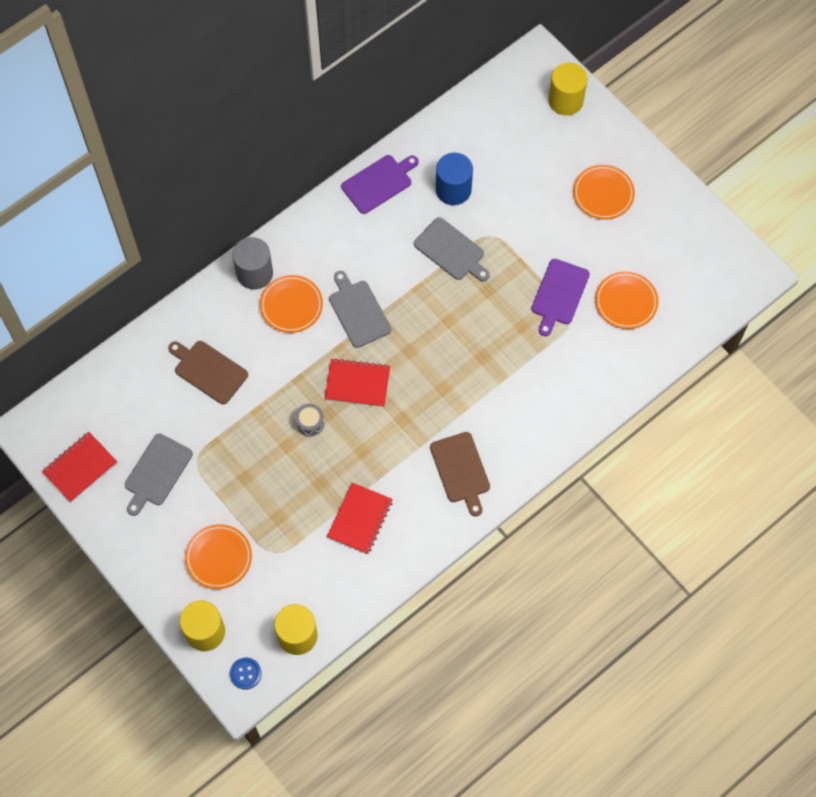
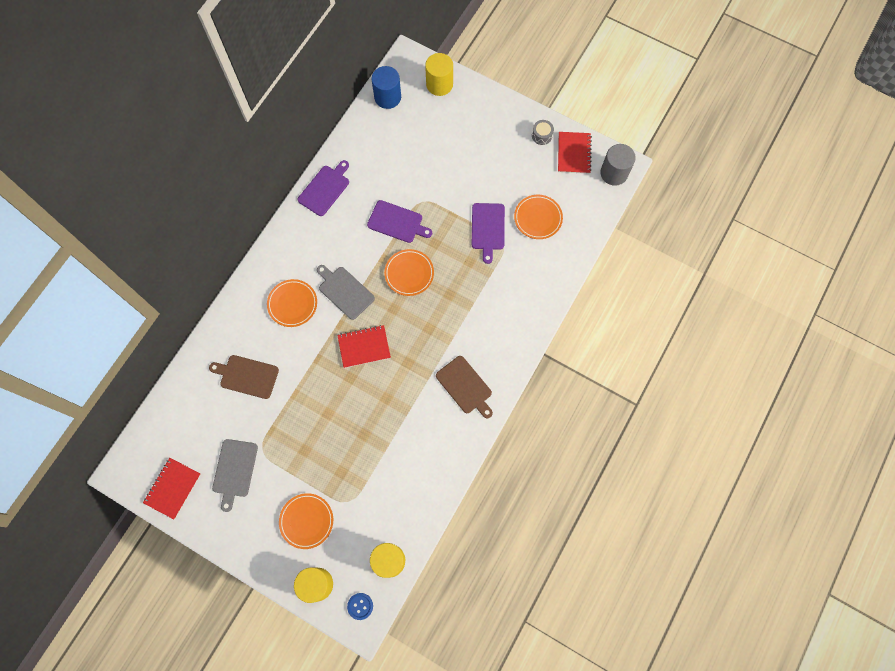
camera: 20 degrees left, 5 degrees up
(254, 273) = (256, 288): grey cylinder -> grey cylinder (614, 173)
(310, 423) = (339, 390): grey drum -> grey drum (542, 135)
(360, 519) = (403, 451): red notebook -> red notebook (574, 153)
(451, 251) = (397, 222): grey cutting board -> purple cutting board
(453, 189) = (382, 176): blue cylinder -> blue cylinder (387, 97)
(603, 194) = (492, 144): orange plate -> orange plate (409, 273)

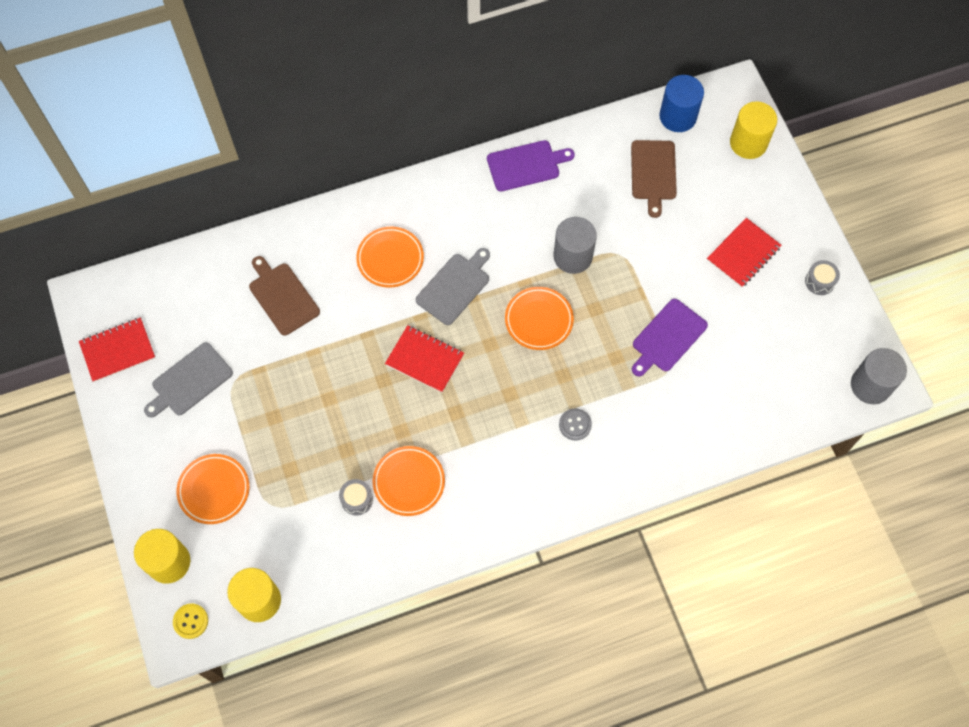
camera: 40 degrees right, 5 degrees down
(345, 291) = (454, 287): grey cutting board -> grey cutting board turned 45 degrees clockwise
(360, 606) = (191, 621): blue button -> yellow button
(395, 457) = (357, 500): none -> grey drum
(397, 222) = (572, 256): purple cutting board -> grey cylinder
(465, 386) = (495, 486): brown cutting board -> brown cutting board (653, 173)
(479, 317) = (575, 425): none -> grey button
(538, 218) = (735, 368): orange plate -> orange plate (409, 482)
(574, 153) = (841, 328): red notebook -> red notebook (743, 254)

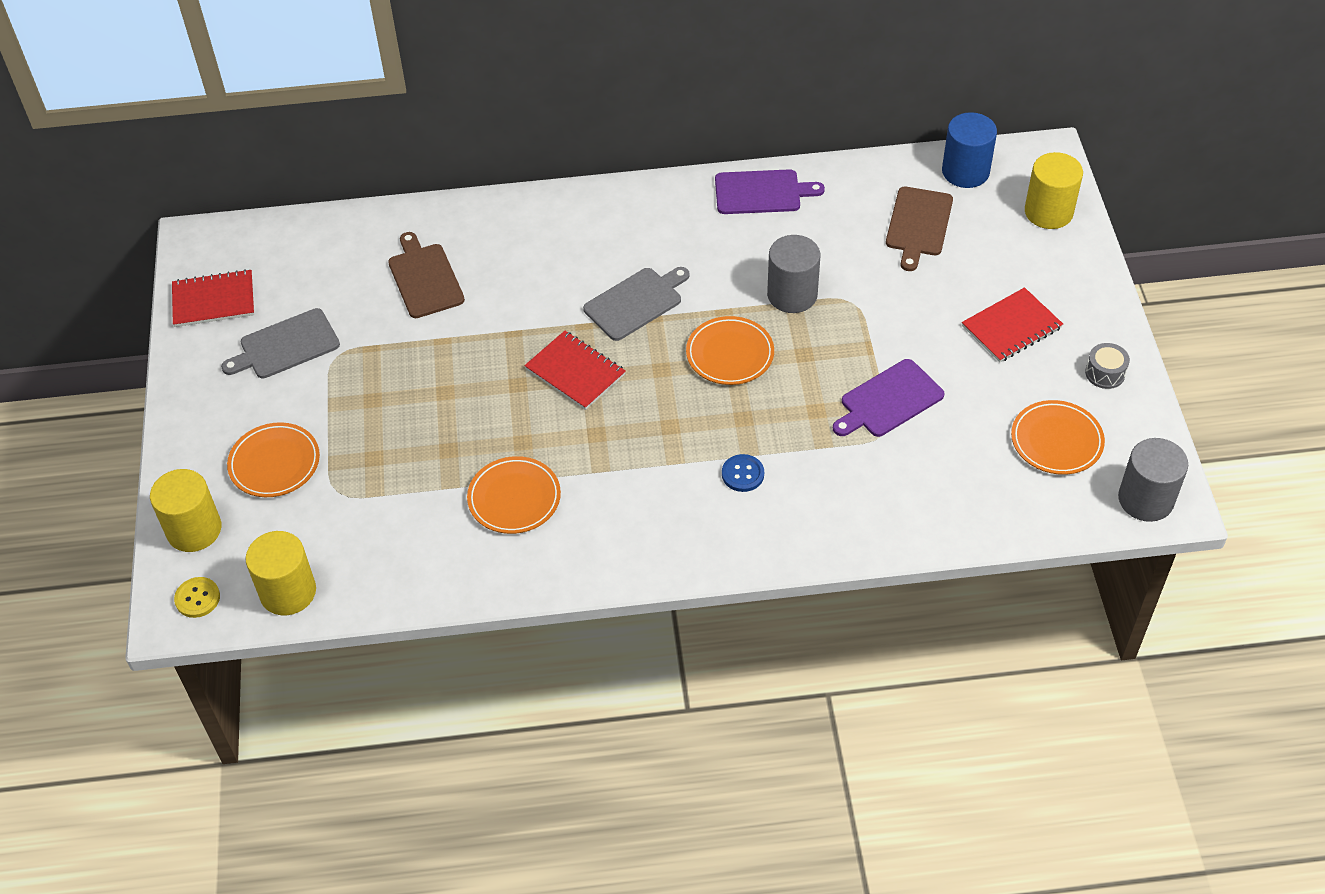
camera: 15 degrees right, 15 degrees down
(357, 500) = (444, 505): grey drum -> none
(390, 259) = (566, 261): orange plate -> orange plate (1056, 441)
(575, 425) = (743, 474): grey button -> blue button

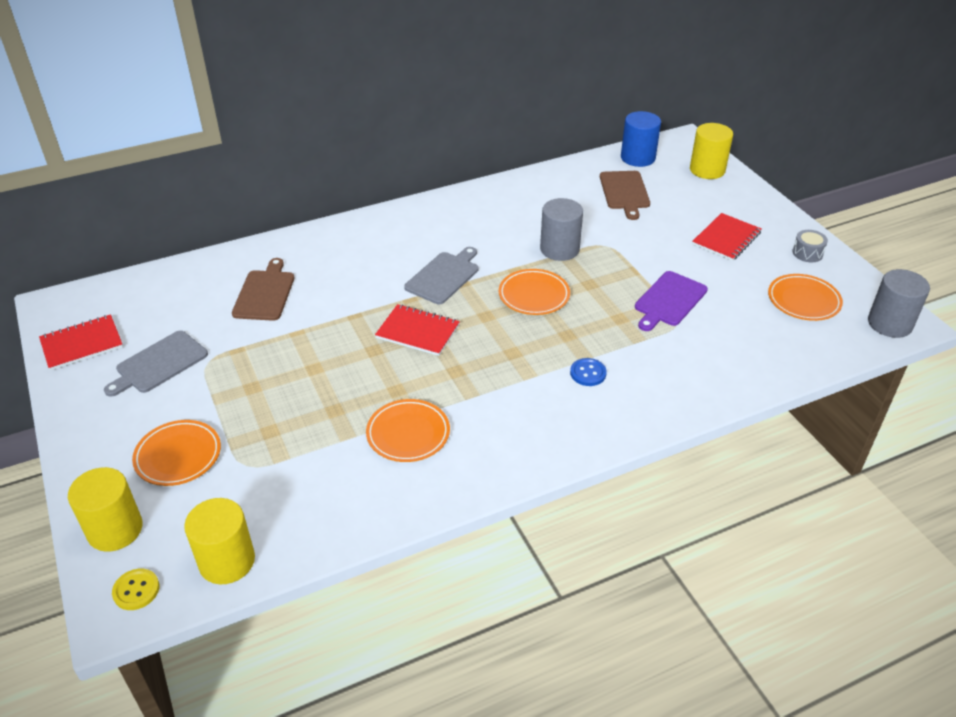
camera: 20 degrees left, 10 degrees down
(425, 278) = (265, 293): brown cutting board -> brown cutting board turned 45 degrees clockwise
(761, 192) = (503, 193): purple cutting board -> none

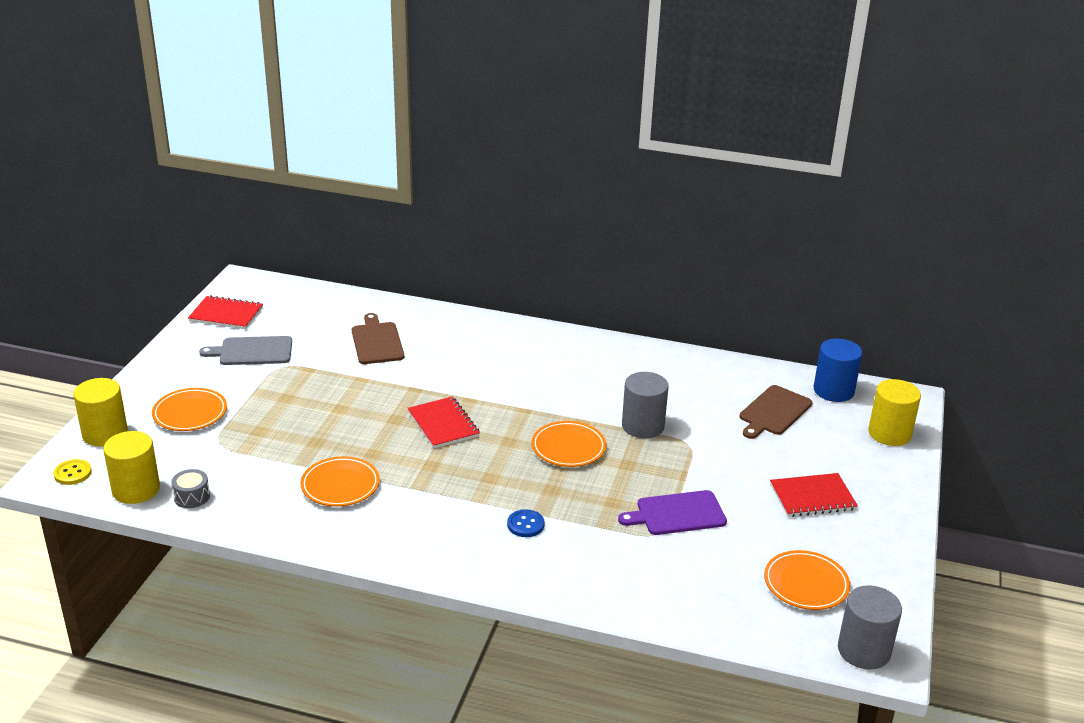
camera: 40 degrees right, 10 degrees down
(265, 293) = (377, 342): brown cutting board -> brown cutting board turned 60 degrees counterclockwise
(444, 276) = (518, 397): grey cutting board -> none
(807, 253) = (877, 551): grey drum -> grey drum (192, 497)

